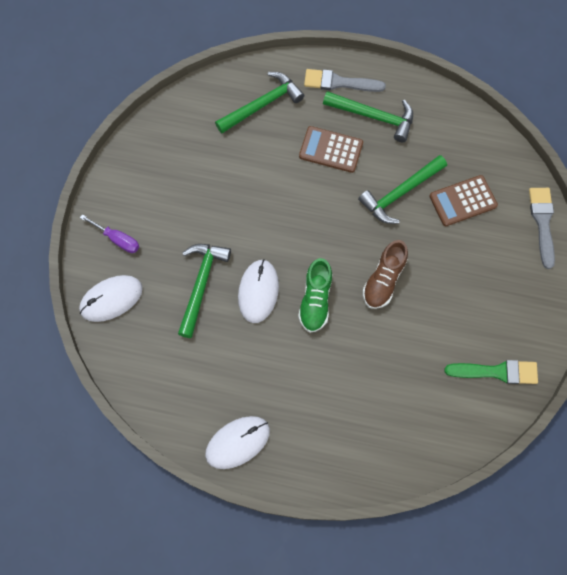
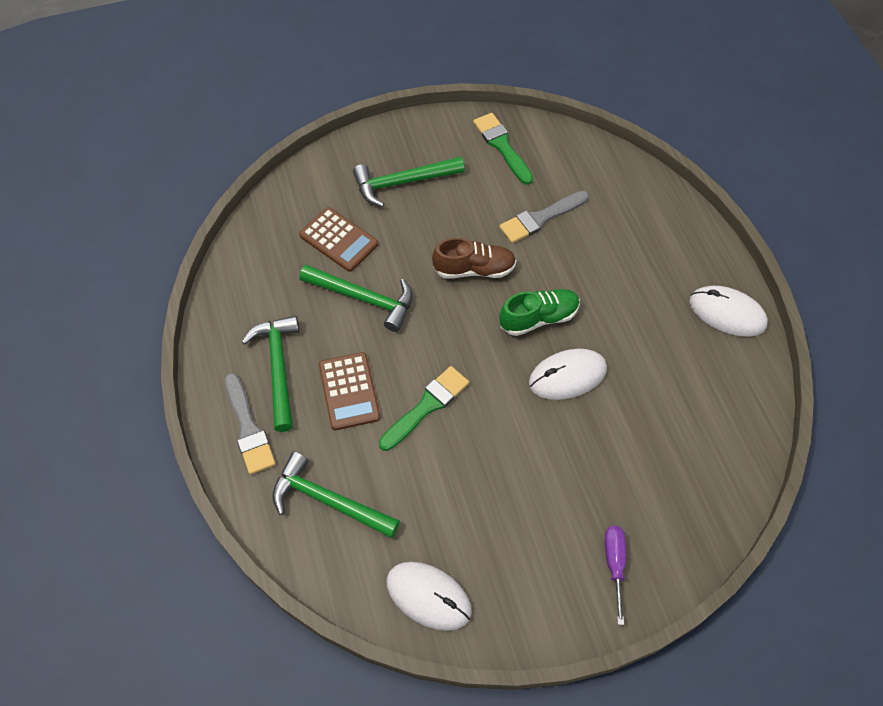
camera: 120 degrees left, 10 degrees down
(111, 299) = (686, 524): white mouse -> white mouse (428, 596)
(201, 284) = (600, 437): green hammer -> green hammer (402, 182)
(291, 190) = (427, 406): none -> green brush
(542, 222) = (323, 167): grey brush -> grey brush (540, 218)

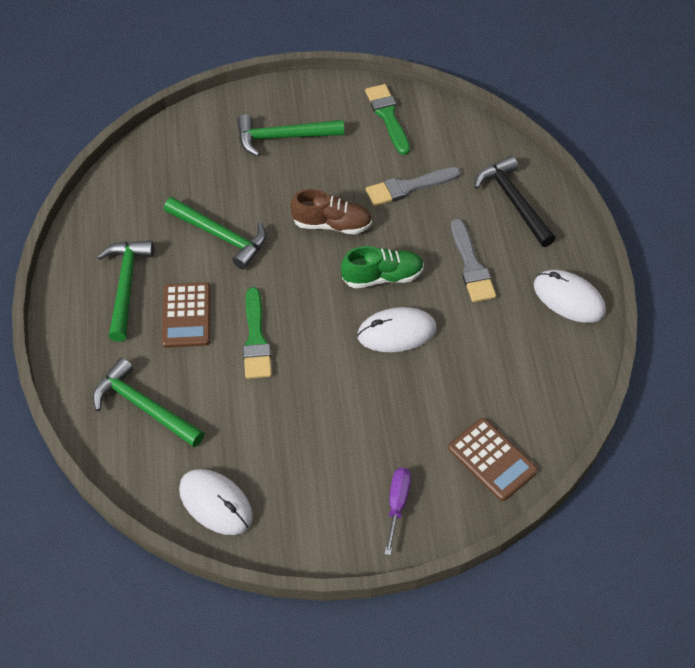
camera: 10 degrees right, 5 degrees down
(248, 428) = (86, 334): grey brush -> grey brush (471, 266)
(338, 240) = (210, 180): brown calculator -> brown calculator (492, 459)
(427, 406) = (256, 339): green brush -> green brush turned 120 degrees clockwise
(648, 218) = (514, 201): none -> black hammer

